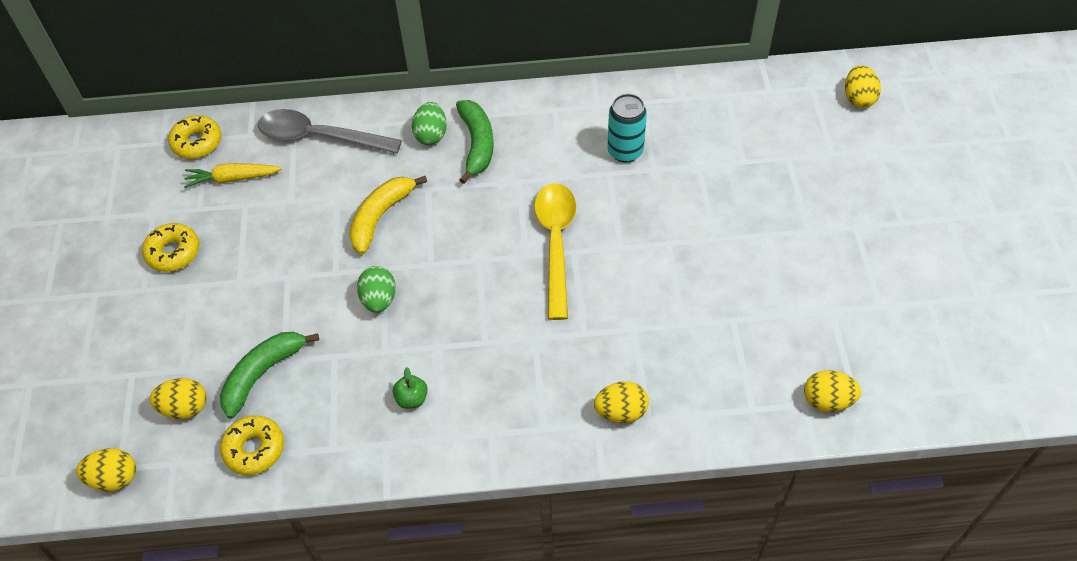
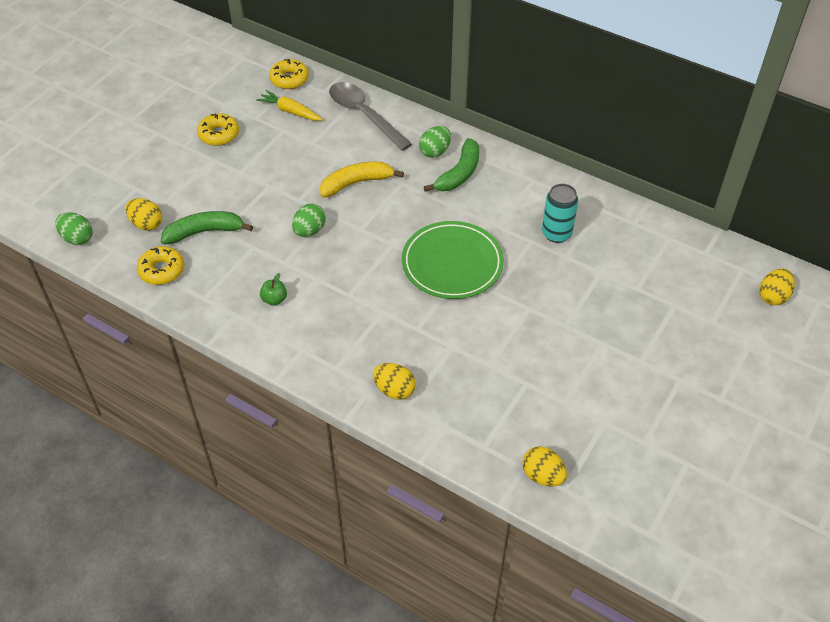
camera: 35 degrees right, 5 degrees down
(114, 478) = (77, 238): yellow egg -> green egg
(556, 243) = (452, 263): yellow spoon -> green plate

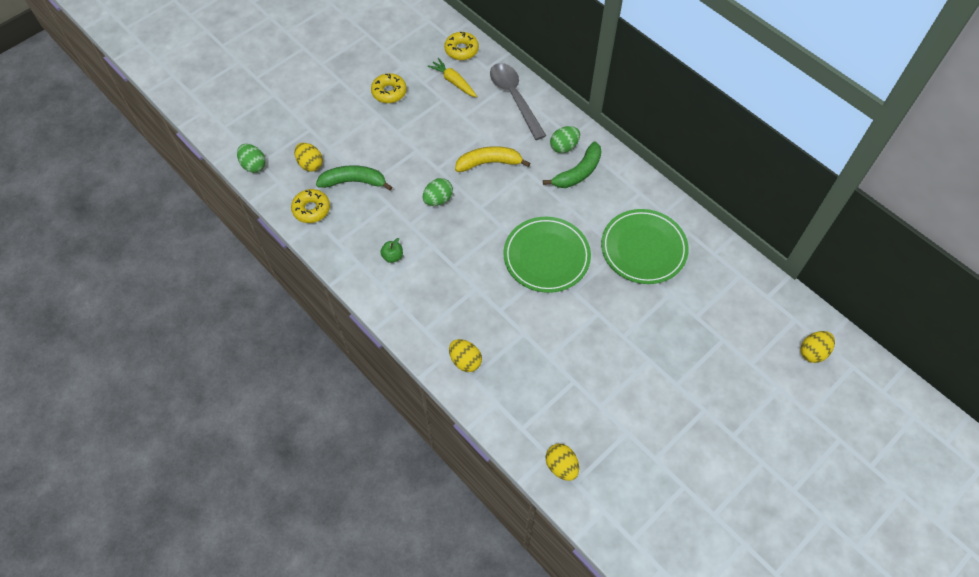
camera: 15 degrees right, 10 degrees up
(556, 233) = (643, 248): turquoise can -> green plate

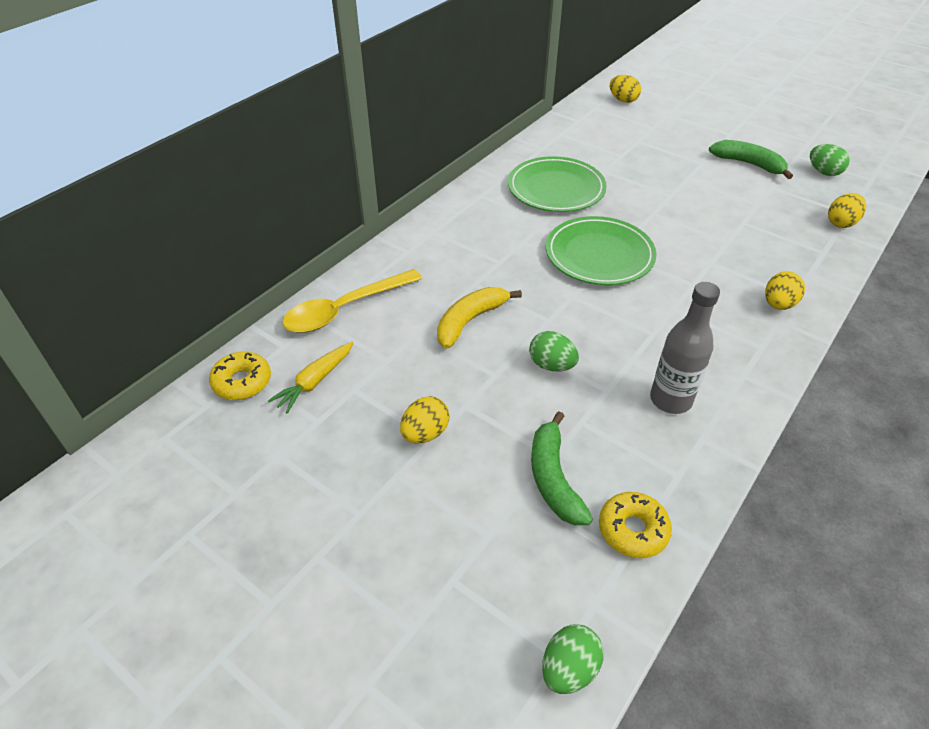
camera: 100 degrees left, 15 degrees down
(310, 164) = (536, 558): yellow egg -> yellow egg (425, 433)
(389, 92) = (344, 466): yellow donut -> none
(392, 256) = (670, 400): green apple -> grey bottle
(489, 163) = (470, 321): yellow banana -> yellow banana turned 60 degrees clockwise
(514, 98) = (344, 309): grey spoon -> yellow spoon
(564, 146) = (425, 256): green egg -> green egg (823, 172)
(578, 172) = (464, 241): green banana -> green banana (748, 164)

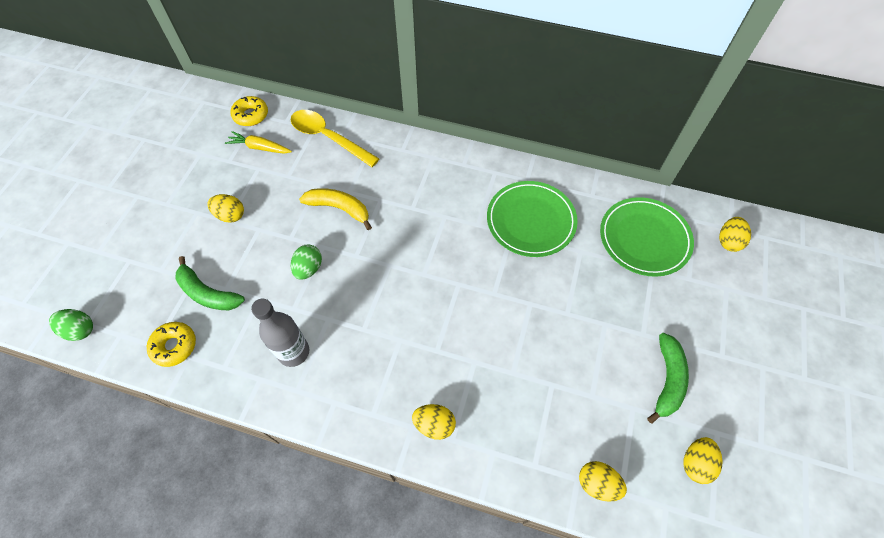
camera: 70 degrees right, 15 degrees up
(553, 478) = (208, 293): green banana -> green banana turned 120 degrees counterclockwise
(599, 255) = (449, 272): green plate -> green plate (644, 238)
(823, 172) = (695, 463): green egg -> yellow egg

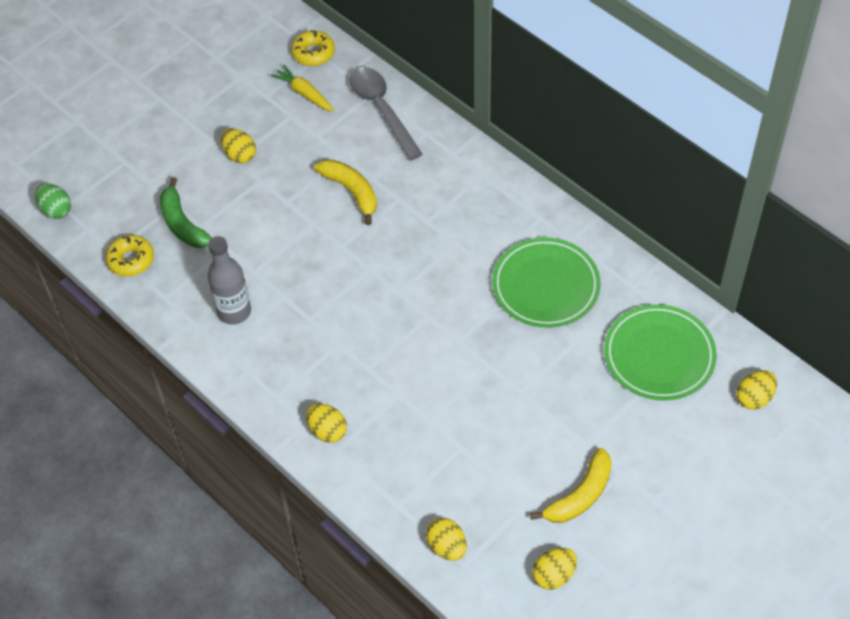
camera: 30 degrees right, 5 degrees down
(309, 268) = (289, 240): green egg -> none
(328, 138) = (381, 110): yellow spoon -> grey spoon
(667, 380) = (580, 495): green banana -> yellow banana

